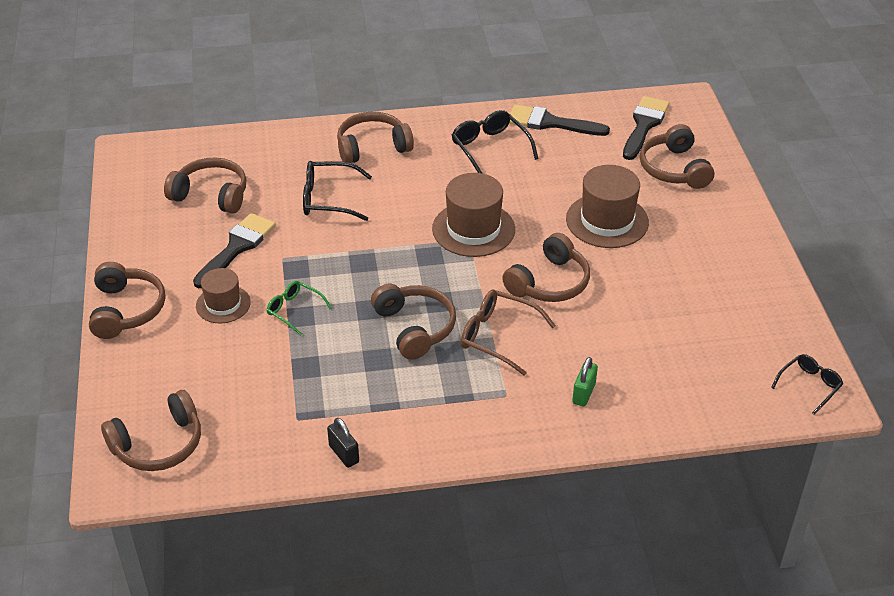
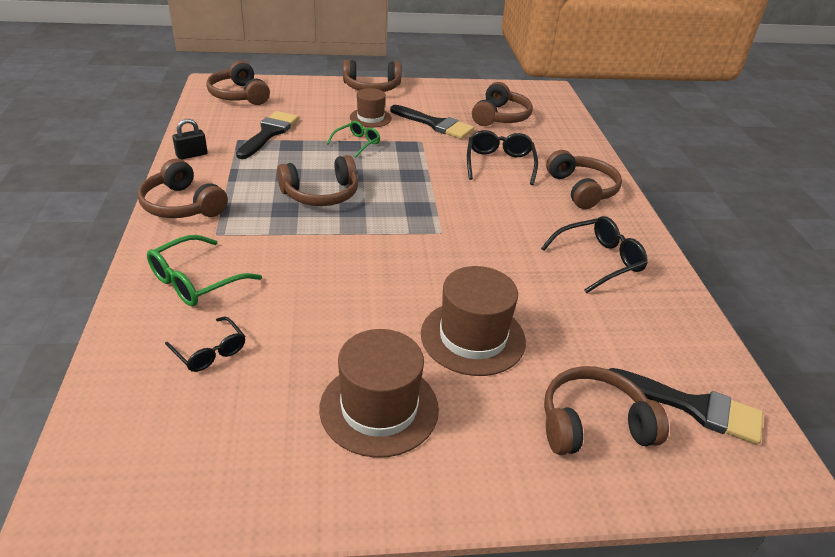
camera: 90 degrees right, 5 degrees down
(473, 229) = (457, 237): brown hat -> brown hat (379, 408)
(498, 336) = (295, 237): brown glasses -> none
(549, 283) = (367, 278): brown headphones -> brown headphones (182, 205)
(550, 123) = (666, 313): black brush -> black brush (269, 133)
(583, 393) = (195, 281): green padlock -> green glasses
(809, 386) = (108, 491): black glasses -> black glasses (210, 351)

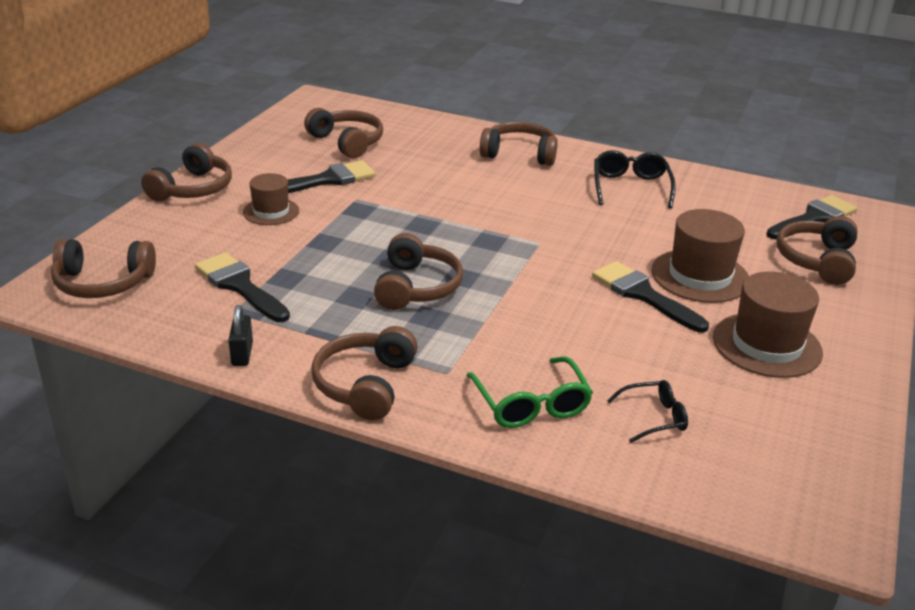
camera: 60 degrees left, 5 degrees down
(182, 205) = (365, 384): brown headphones -> brown headphones turned 120 degrees clockwise
(357, 143) = (324, 236): green glasses -> none
(405, 307) = (643, 295): none -> black brush
(499, 164) = (441, 174): black glasses -> none

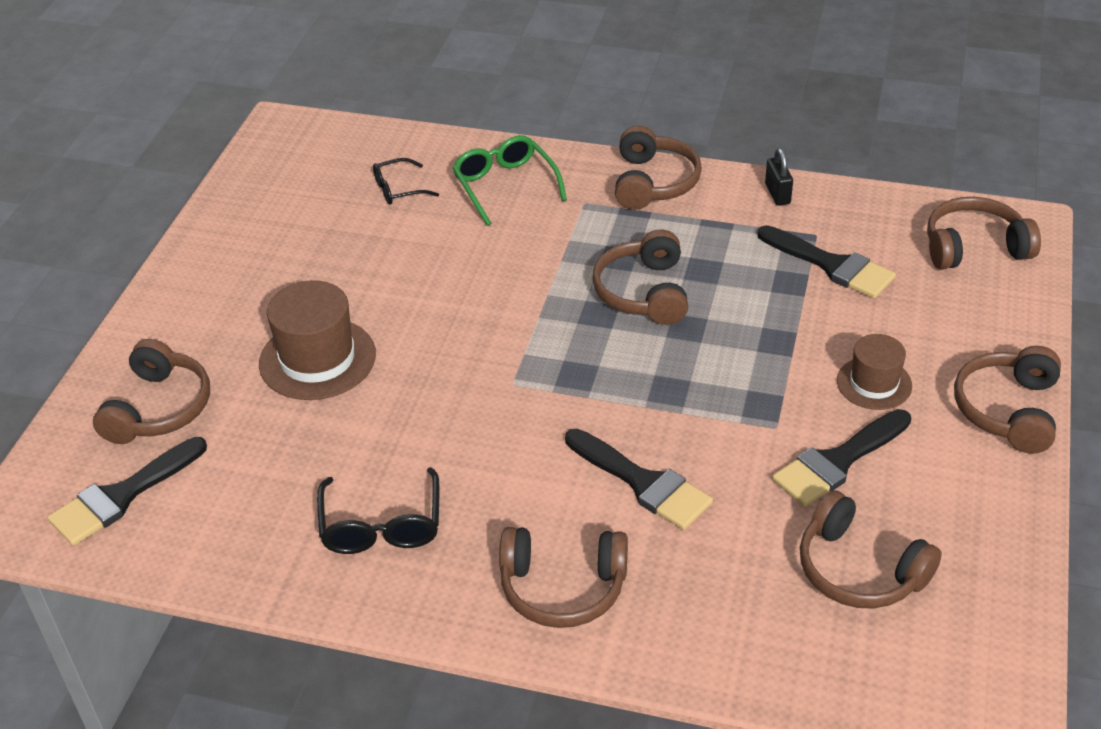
camera: 175 degrees right, 10 degrees up
(643, 295) = (390, 320): black brush -> black brush (643, 483)
(767, 345) = (271, 275): brown hat -> none

